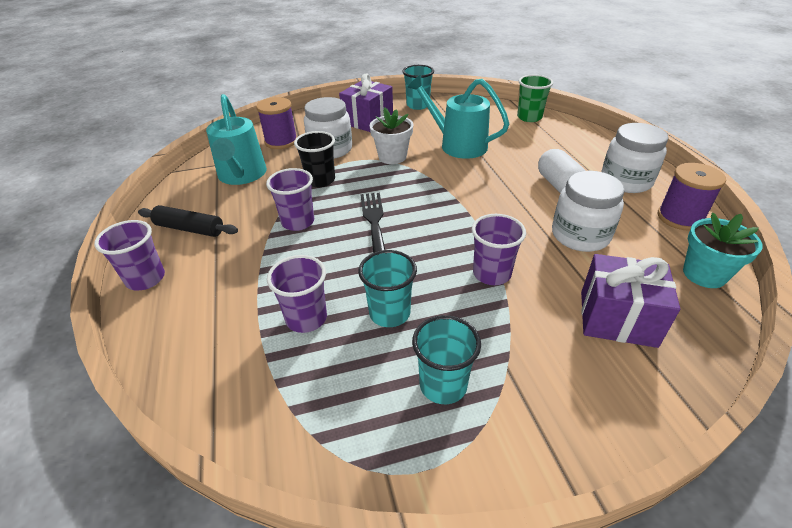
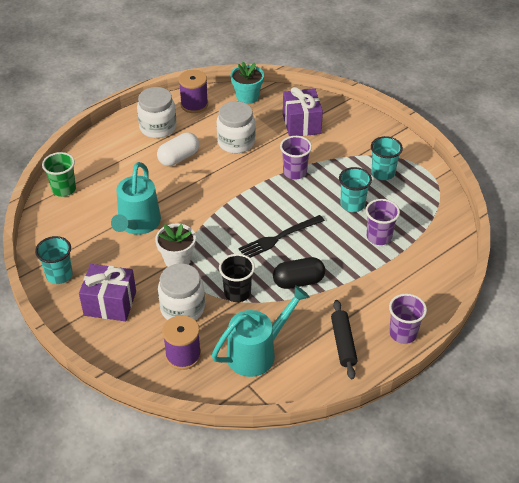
camera: 115 degrees left, 5 degrees up
(298, 222) = (298, 281): purple cup -> black capsule

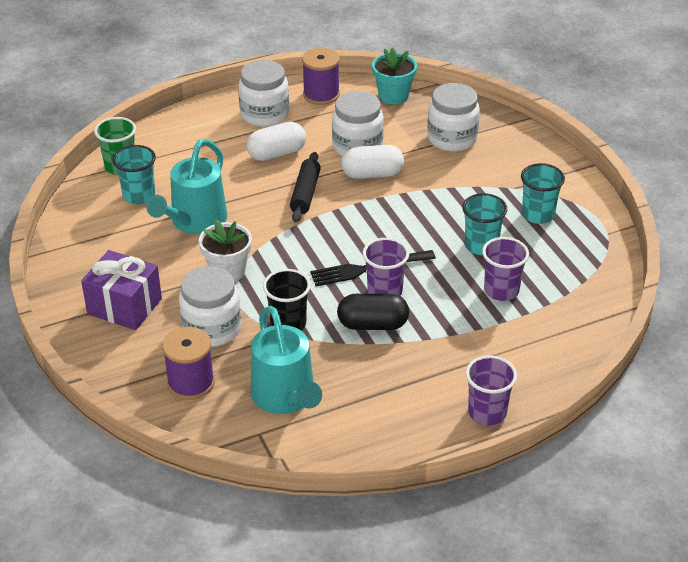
camera: 15 degrees right, 5 degrees down
(59, 275) = (76, 263): turquoise cup -> turquoise cup (139, 196)
(254, 162) = (372, 174): none -> white capsule
(257, 352) = (286, 398): turquoise watering can -> turquoise watering can turned 90 degrees clockwise
(295, 172) = (420, 195): purple cup -> purple cup (384, 291)
(301, 124) = (452, 138): purple gift -> white jar
(343, 343) = (402, 409): black rolling pin -> black rolling pin (305, 193)

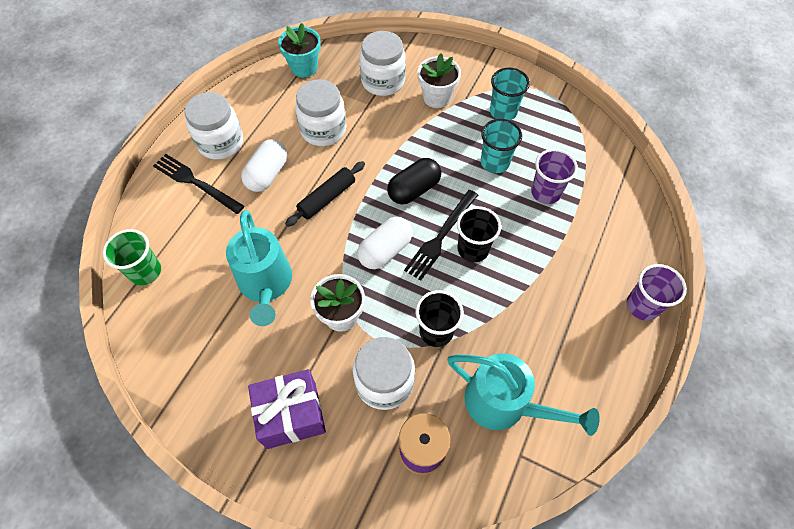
camera: 40 degrees left, 20 degrees up
(139, 196) = (192, 291): turquoise cup -> none
(216, 131) = (196, 183): none -> black fork
(305, 193) = (327, 198): black rolling pin -> black rolling pin turned 75 degrees clockwise
(321, 94) = (248, 97): purple spool -> none
(372, 174) = (358, 148): white capsule -> white capsule (385, 250)
(372, 324) = (495, 286): black capsule -> black capsule (414, 190)
(384, 291) = (473, 249): purple cup -> black cup
(487, 174) = (437, 97): none -> white flower pot

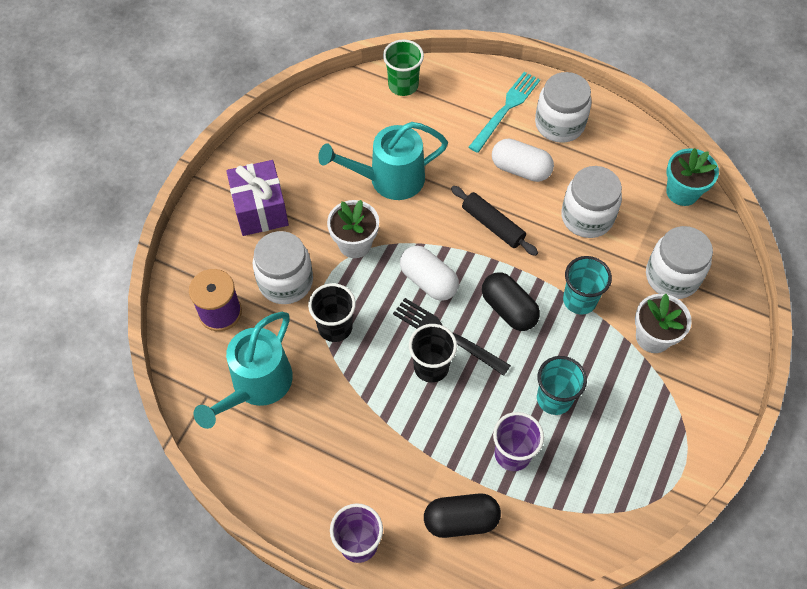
camera: 90 degrees right, 0 degrees up
(196, 183) = (506, 109): black fork -> turquoise fork
(503, 112) = (638, 415): turquoise cup -> turquoise cup (579, 300)
(607, 230) = (461, 520): none -> black capsule

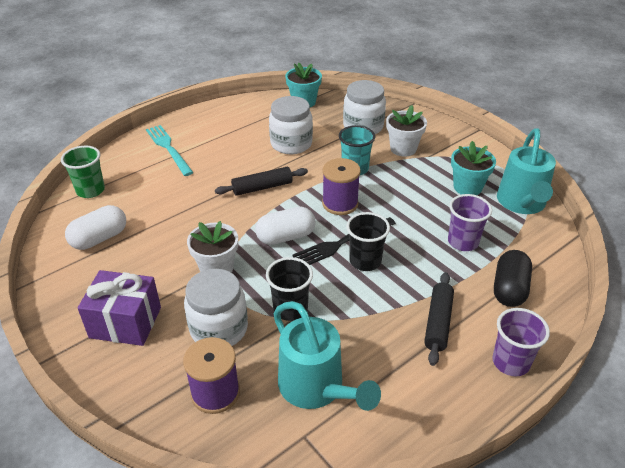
camera: 65 degrees left, 20 degrees down
(379, 462) = (438, 322): none -> black rolling pin
(388, 179) = (172, 228): turquoise watering can -> turquoise watering can (522, 204)
(508, 309) = (340, 203): black capsule -> purple spool
(520, 169) = (226, 159): white capsule -> white capsule (99, 238)
(554, 398) = (427, 206): turquoise cup -> none
(559, 124) = (205, 130): white jar -> none
(617, 432) = (467, 187): none -> turquoise flower pot

